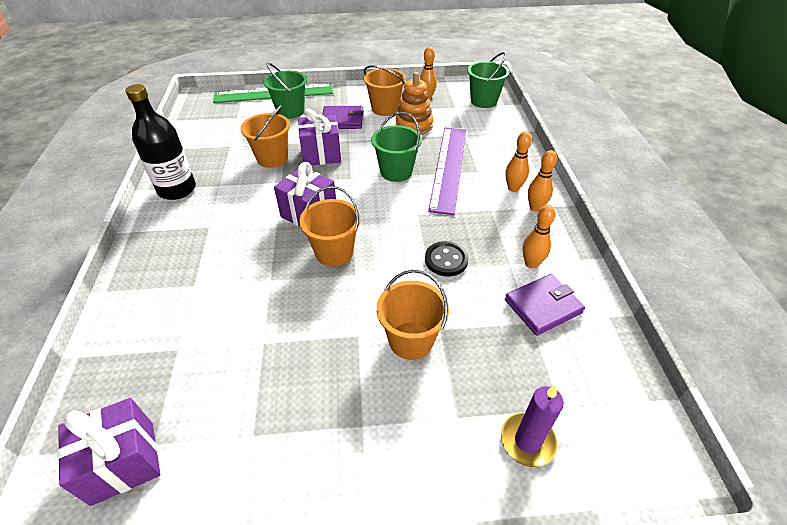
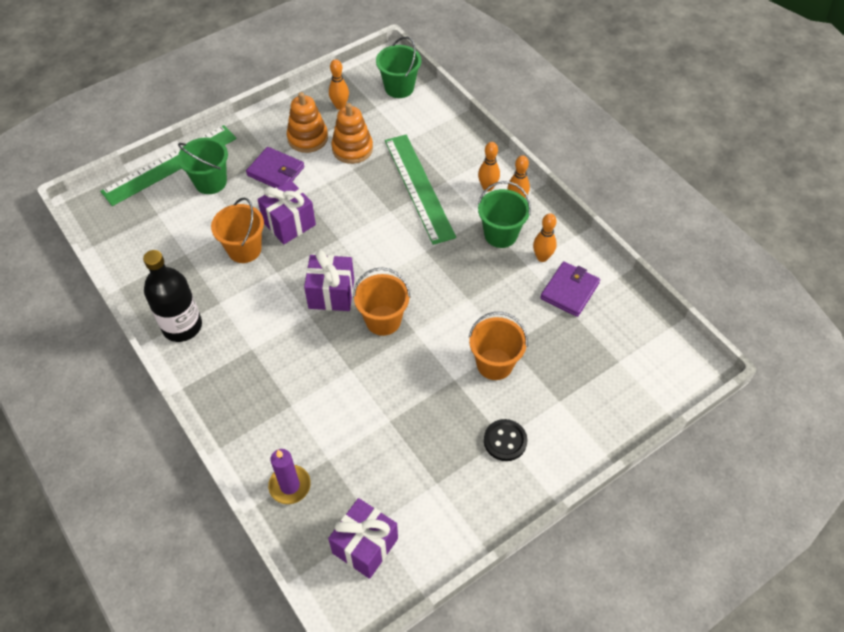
camera: 30 degrees left, 10 degrees up
(342, 120) = (275, 171): purple wallet -> purple wallet turned 60 degrees clockwise
(385, 109) = (307, 138): orange bucket -> orange stacking toy
(396, 172) = (375, 213): green bucket -> green bucket (500, 234)
(446, 260) = (477, 284): black button -> black button (505, 441)
(448, 167) = (419, 187): purple ruler -> green ruler
(527, 441) = (609, 393): purple candle -> purple candle (290, 485)

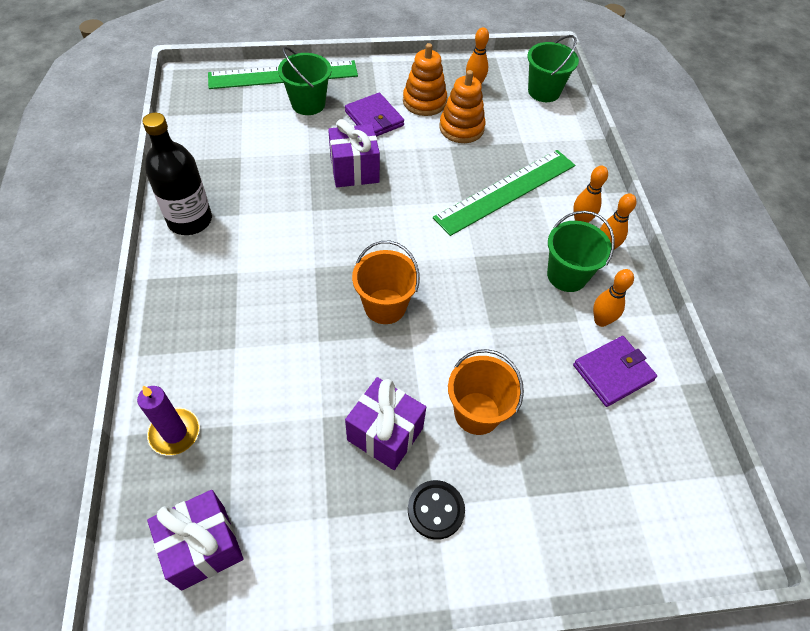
camera: 25 degrees right, 0 degrees up
(244, 249) = (296, 176): orange bucket -> none
(331, 294) = (350, 255): purple gift -> purple gift (385, 434)
(419, 187) = (506, 191): green ruler -> green ruler turned 45 degrees clockwise

